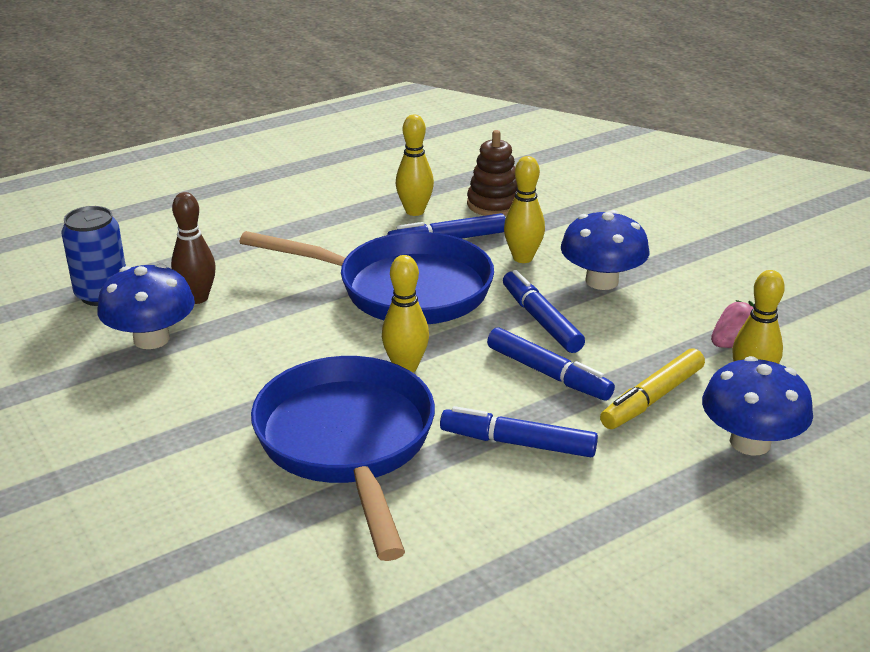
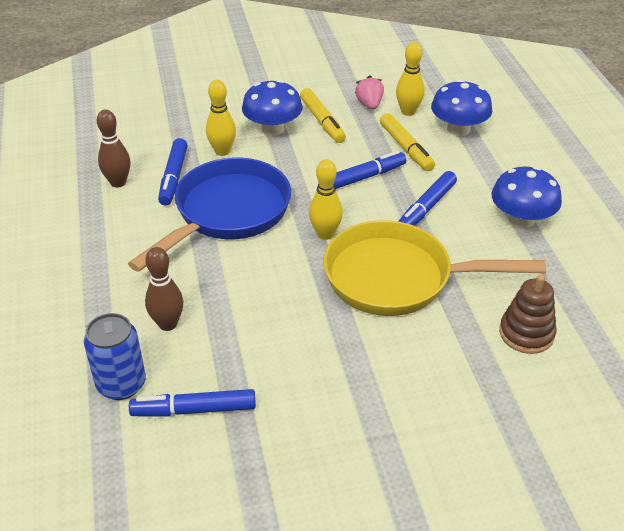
camera: 70 degrees left, 10 degrees up
(151, 339) = (214, 360): blue mushroom -> blue mushroom (521, 219)
(347, 444) = (397, 278): blue pan -> yellow pan
(414, 211) = (118, 182): yellow bowling pin -> brown bowling pin
(494, 204) = (138, 144): brown stacking toy -> brown stacking toy (526, 333)
(541, 320) = (303, 164): blue marker -> blue marker (194, 410)
(653, 314) = (322, 121): none -> yellow marker

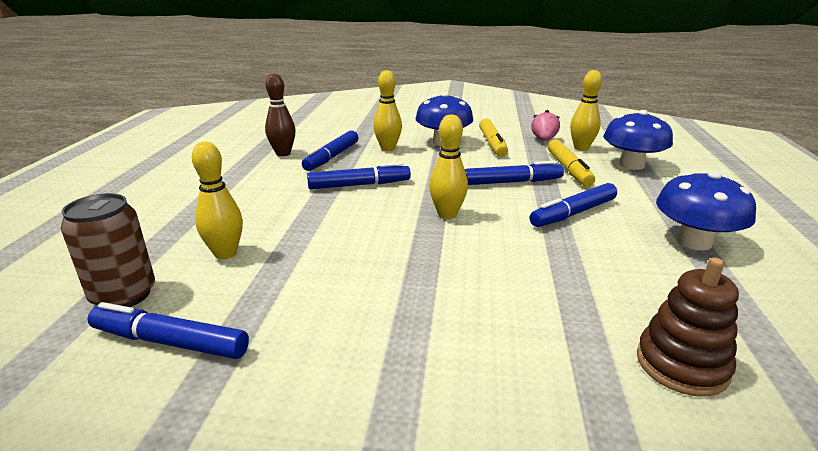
camera: 20 degrees right, 15 degrees down
(121, 384) = (124, 295): blue can -> brown can
(168, 324) = (225, 254): brown bowling pin -> yellow bowling pin
(227, 213) = (359, 185): blue pan -> blue marker
(397, 278) = (511, 265): yellow pan -> none

